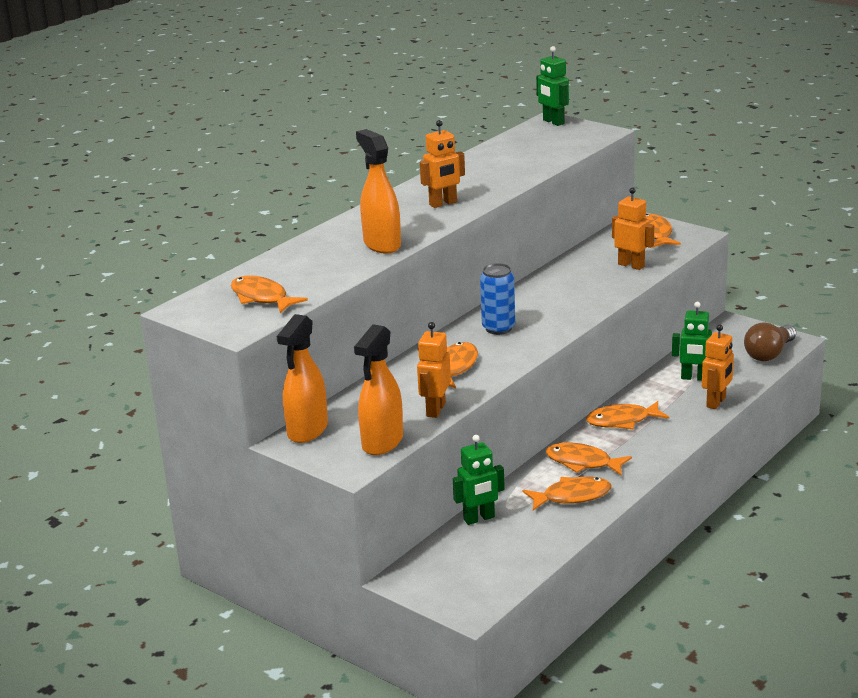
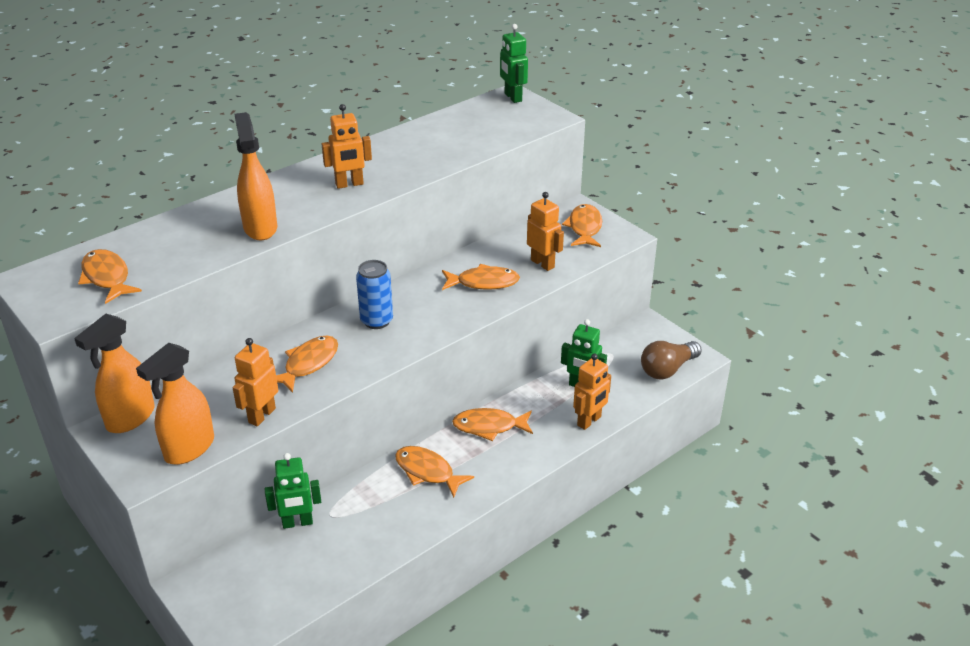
camera: 10 degrees right, 10 degrees up
(572, 496) = (397, 513): orange fish -> orange fish (483, 282)

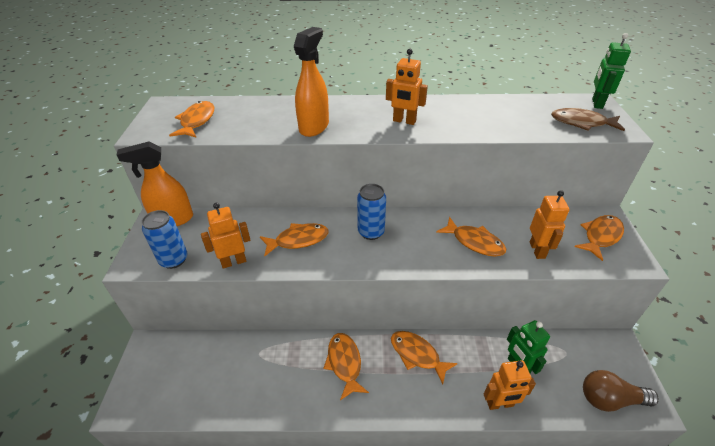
camera: 40 degrees right, 5 degrees up
(189, 449) = (174, 260): orange spray bottle -> blue can
(297, 523) = (237, 345): green robot -> none
(515, 123) = (581, 123): none -> brown fish

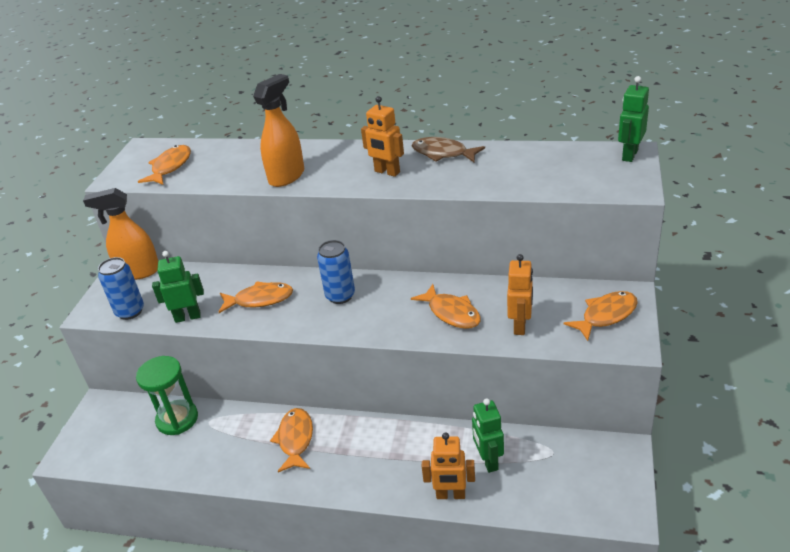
camera: 15 degrees right, 5 degrees down
(228, 354) = (177, 419): none -> green hourglass
(234, 262) = (188, 317): orange robot -> green robot
(417, 355) = (377, 439): orange fish -> none
(581, 123) = (592, 179): brown fish -> brown fish (443, 153)
(609, 399) = (581, 504): brown light bulb -> none

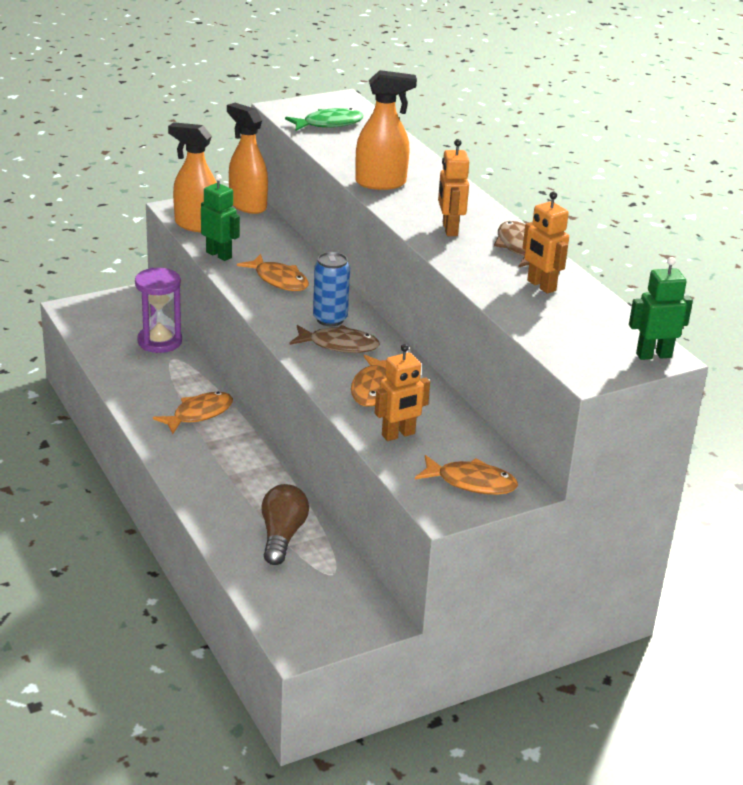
camera: 45 degrees right, 5 degrees down
(130, 311) = (196, 225): blue can -> orange spray bottle
(170, 167) = (328, 124): orange fish -> green fish
(177, 419) = (159, 341): green hourglass -> purple hourglass
(379, 306) = (339, 345): none -> brown fish
(450, 495) = (221, 528): orange robot -> orange robot (541, 286)
(488, 461) = (282, 536): green robot -> brown light bulb

